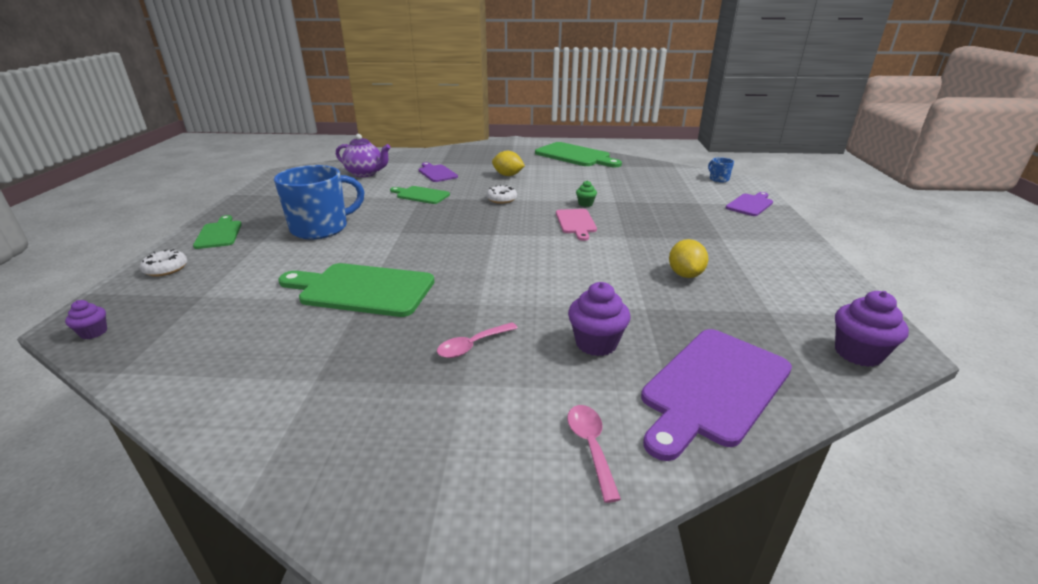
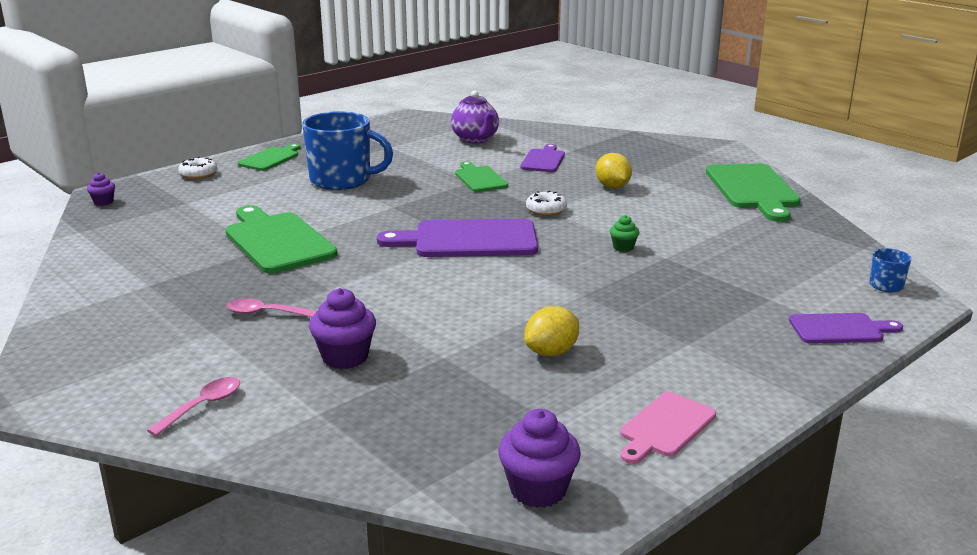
camera: 45 degrees right, 5 degrees down
(576, 223) = (565, 261): pink cutting board -> pink cutting board (665, 427)
(713, 388) = (353, 430): purple cutting board -> purple cutting board (468, 240)

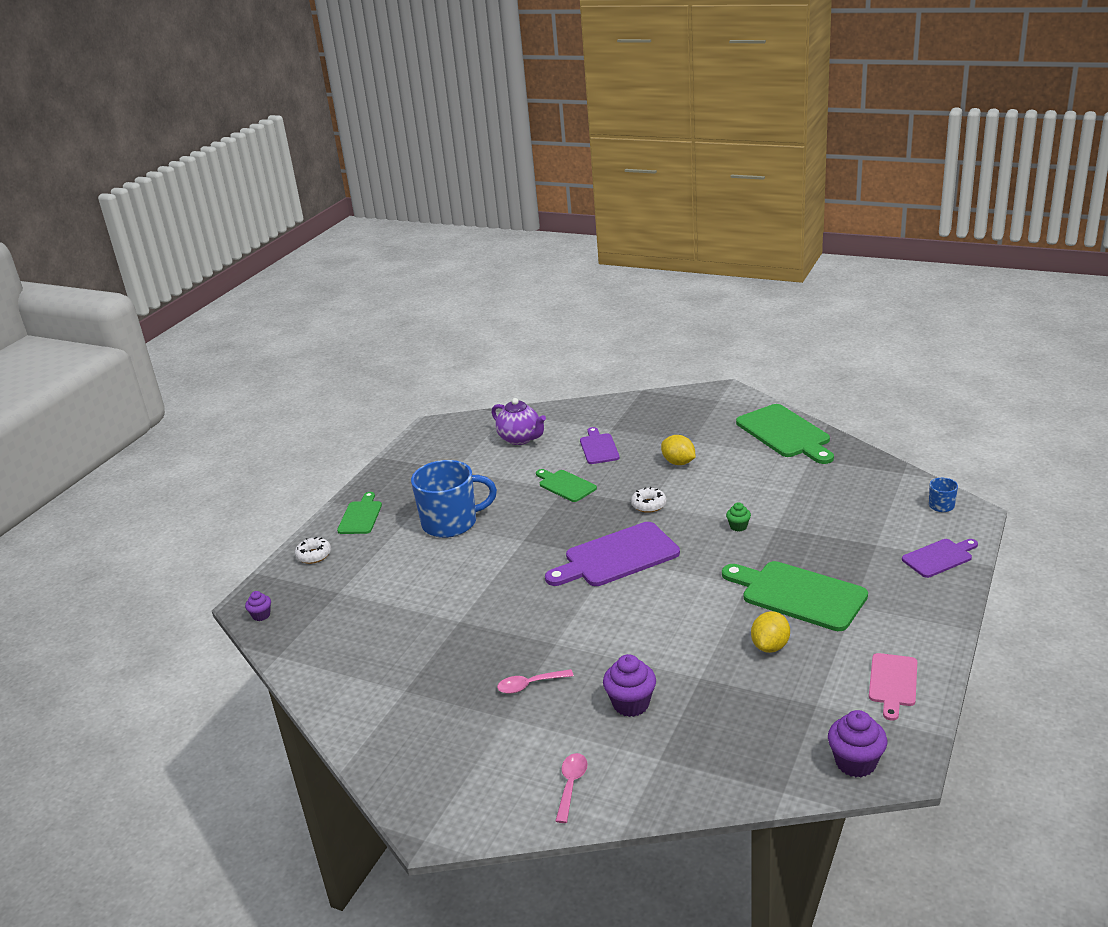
camera: 20 degrees left, 5 degrees up
(277, 241) = (464, 609): green cutting board -> green cutting board (798, 595)

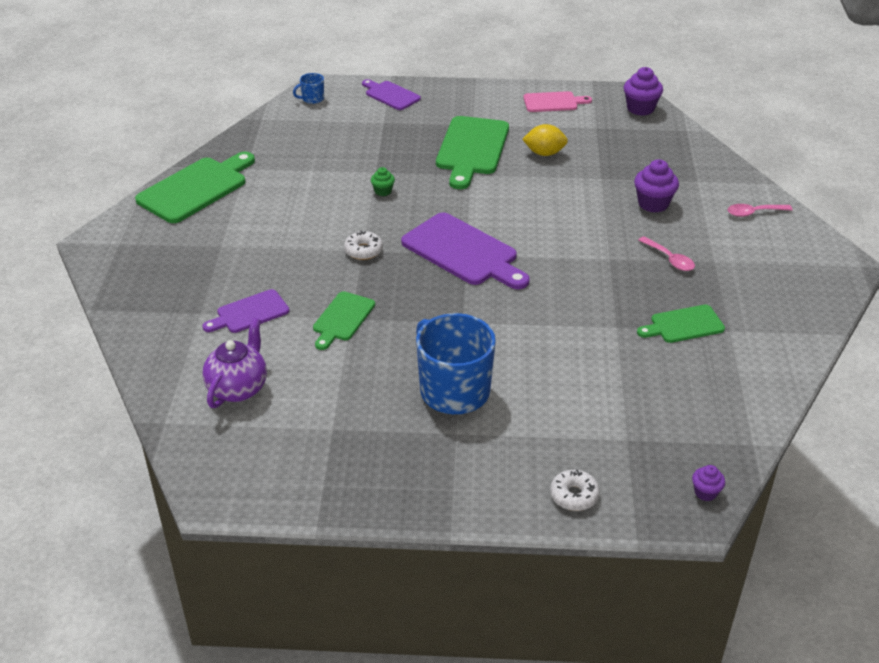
camera: 115 degrees left, 10 degrees up
(360, 516) = (472, 484): green cutting board -> green cutting board (684, 325)
(678, 462) = (272, 247): yellow lemon -> none

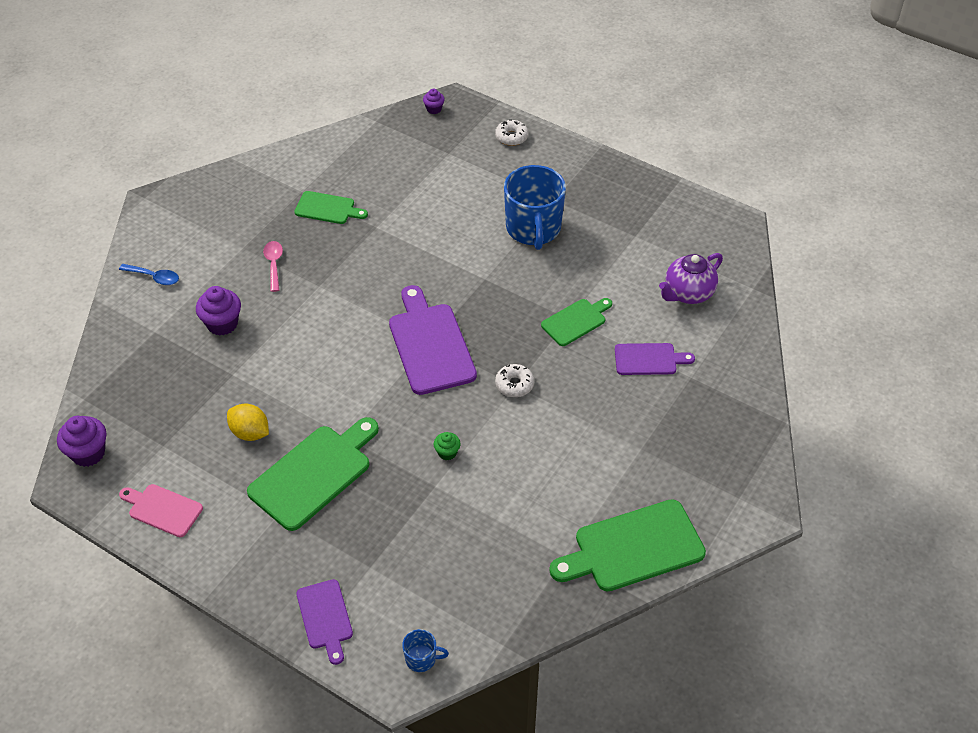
camera: 150 degrees left, 10 degrees up
(753, 213) = (154, 277): pink spoon -> blue spoon

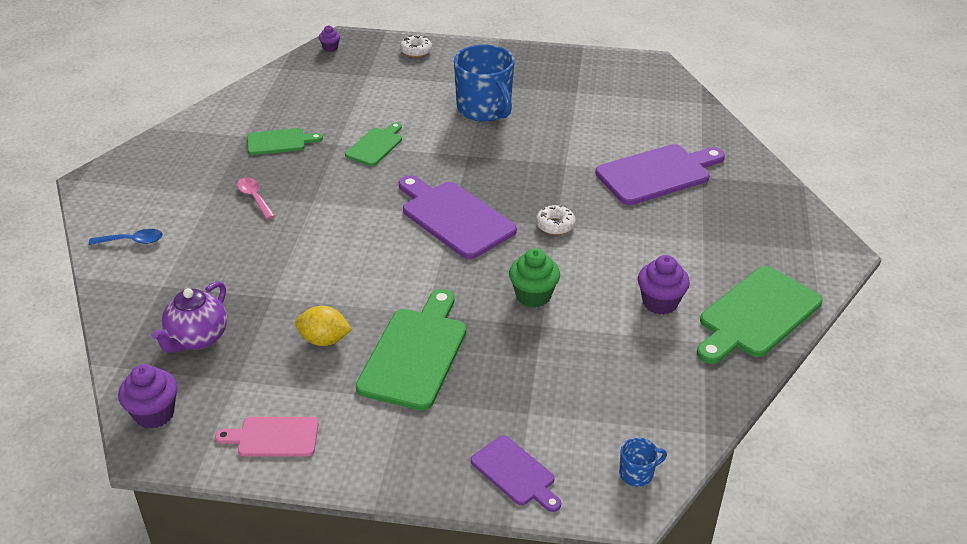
camera: 25 degrees left, 10 degrees down
(222, 324) = (232, 259): purple cupcake -> purple cupcake (660, 302)
(447, 453) = (533, 295): green cupcake -> green cupcake, size x1.79
(576, 321) = (573, 164): green cutting board -> green cutting board (375, 145)
(649, 359) = (657, 174): purple cutting board -> purple cutting board, size x1.75
(688, 293) = (652, 120): purple teapot -> purple teapot (197, 338)

